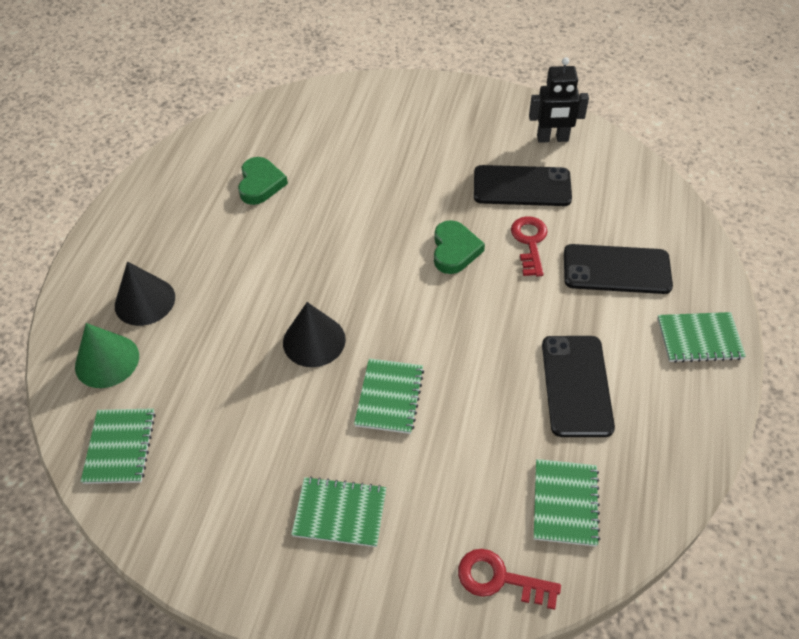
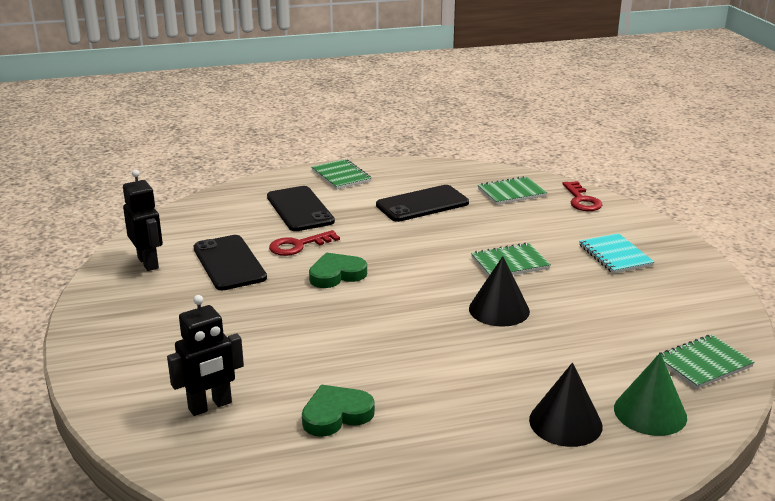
camera: 120 degrees left, 25 degrees down
(320, 129) = (210, 406): none -> black robot
(340, 513) = (615, 255): green notebook -> turquoise notebook

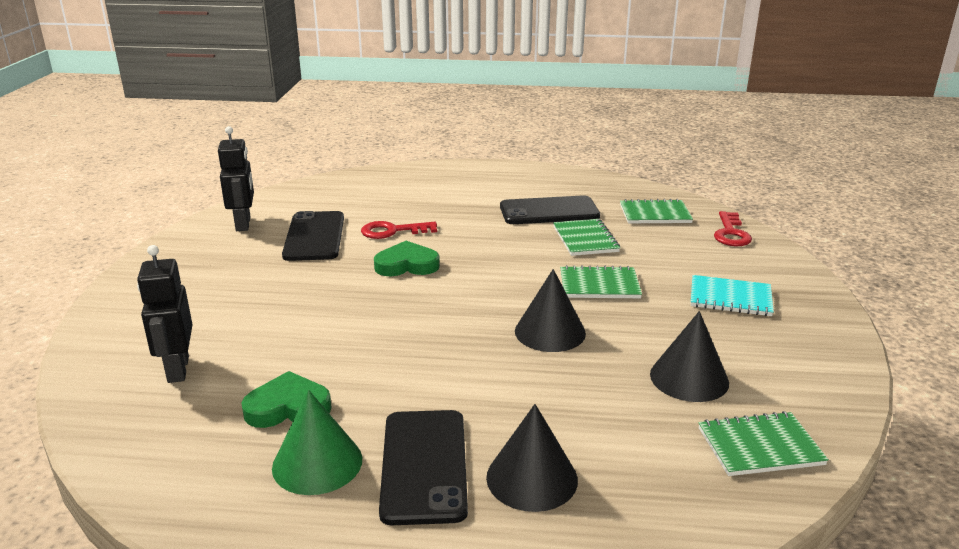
camera: 20 degrees right, 0 degrees up
(210, 406) = (177, 369): black robot -> black robot turned 90 degrees clockwise
(300, 209) = (422, 198): black phone -> black phone (424, 465)
(341, 176) = (487, 173): green notebook -> green notebook (585, 239)
(615, 255) = (730, 298): turquoise notebook -> turquoise notebook turned 75 degrees counterclockwise
(625, 324) = (689, 378): none -> black cone
(650, 412) = (647, 491): green cone -> green cone (317, 463)

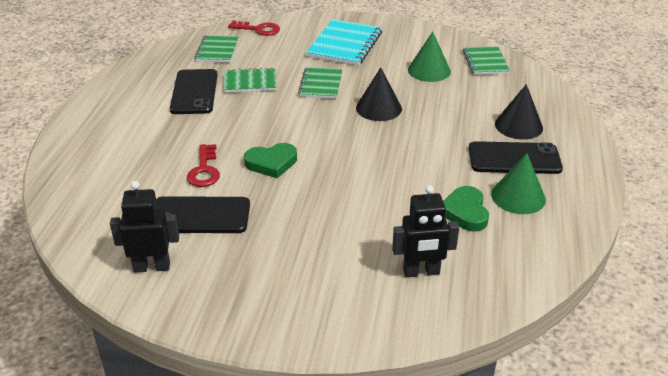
camera: 85 degrees left, 10 degrees up
(407, 265) = (271, 163): green heart -> green heart turned 105 degrees counterclockwise
(689, 378) = (429, 70): black cone -> green cone
(730, 298) = (345, 44): turquoise notebook -> turquoise notebook, size x1.56

